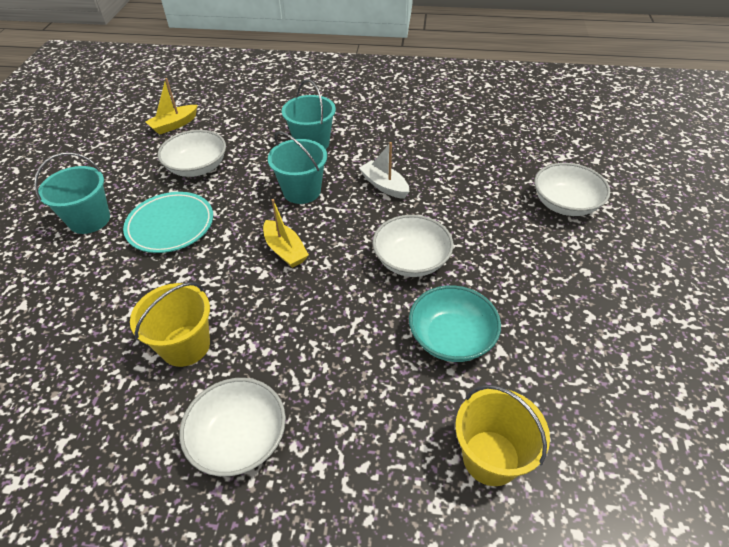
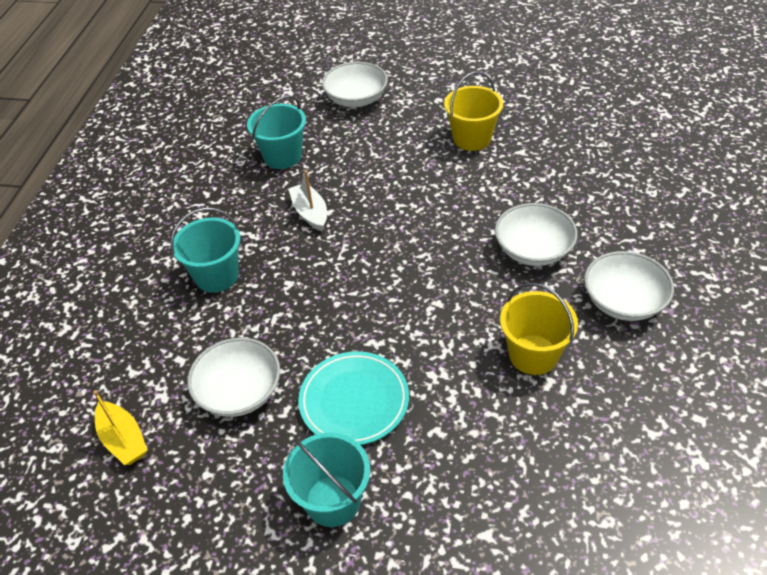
camera: 85 degrees left, 0 degrees up
(285, 250) = (404, 288): yellow boat -> none
(302, 191) = (308, 280): turquoise bucket -> turquoise bucket (282, 156)
(384, 185) = (310, 213): white boat -> white boat turned 105 degrees clockwise
(411, 260) = (422, 196): white bowl -> white bowl (533, 250)
(451, 338) = (510, 176): turquoise bowl -> none
(490, 457) = (611, 164): yellow bucket -> yellow bucket (472, 138)

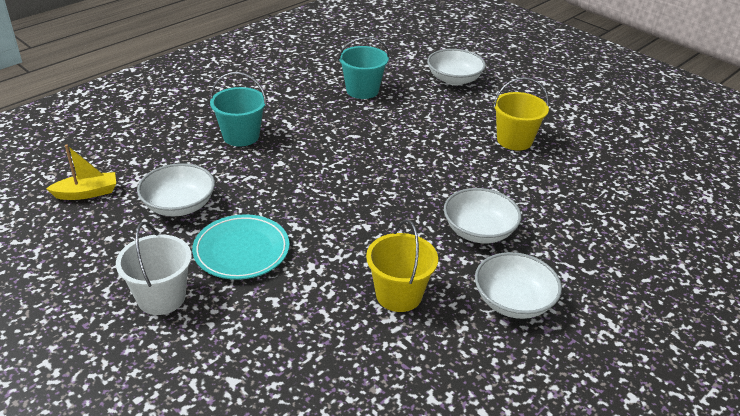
camera: 30 degrees right, 10 degrees down
(123, 440) = (87, 193): yellow boat -> yellow boat turned 105 degrees counterclockwise
(310, 213) = (342, 130): white boat -> none
(333, 500) = (161, 297): turquoise bucket -> white bucket

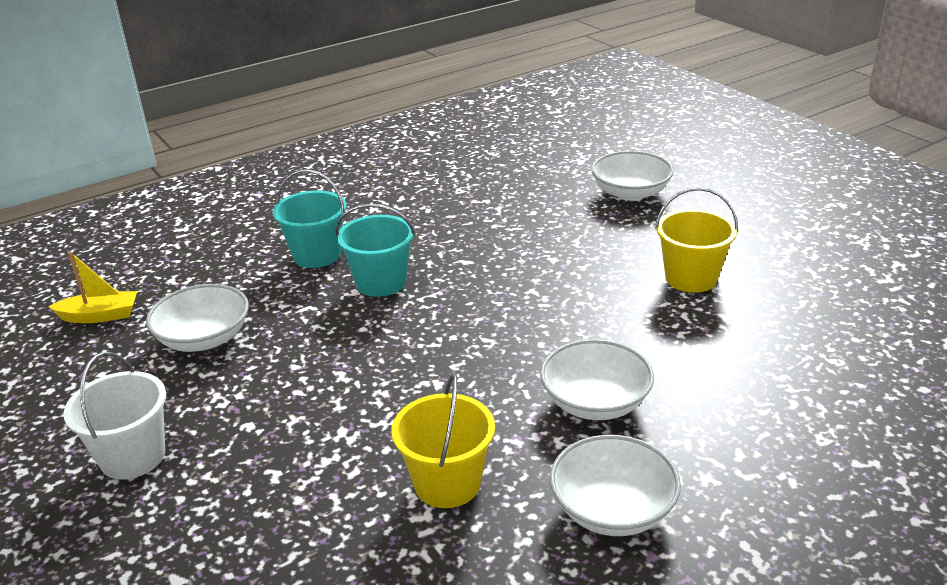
camera: 15 degrees right, 5 degrees down
(241, 251) = (258, 403): turquoise plate -> none
(362, 90) = (498, 203): turquoise bucket -> turquoise bucket (381, 282)

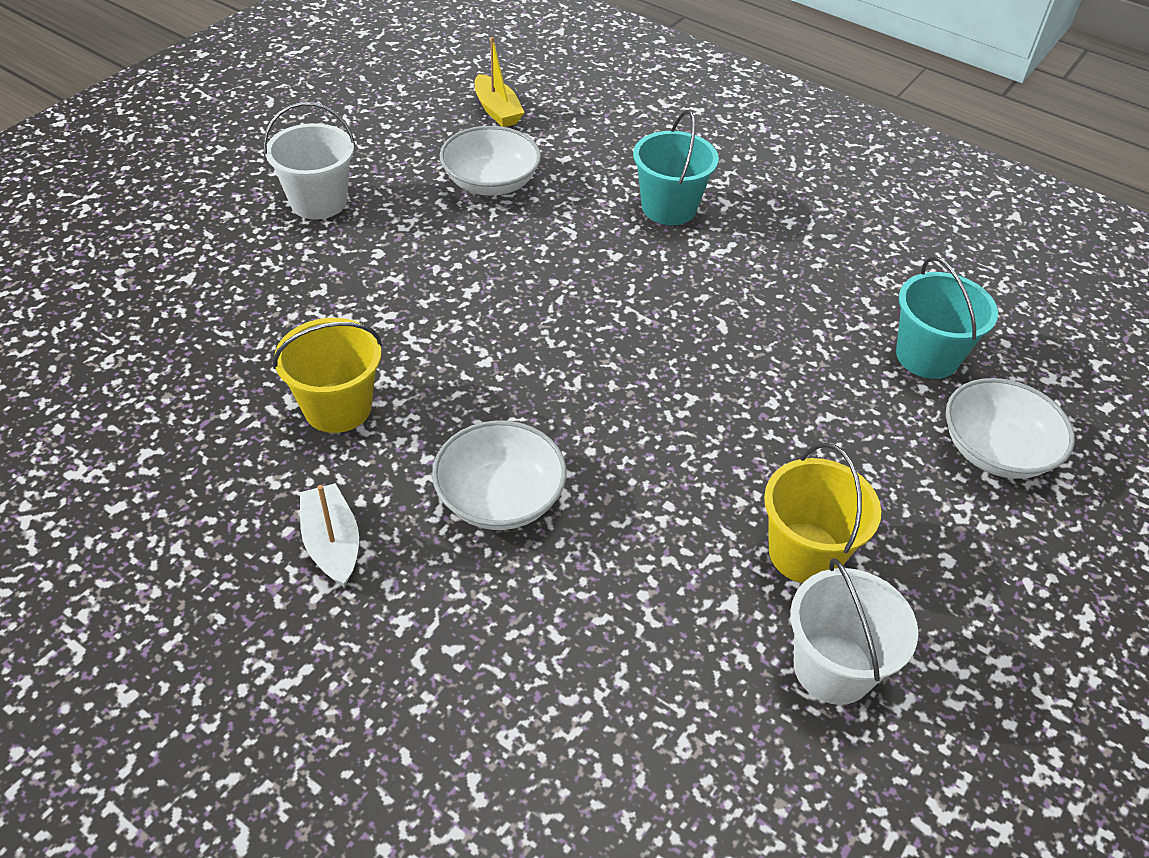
camera: 65 degrees right, 15 degrees up
(381, 282) = (642, 270): turquoise bucket -> turquoise bucket (927, 356)
(612, 509) = (332, 543): white bowl -> white boat
(783, 290) = (833, 668): none -> white bucket

